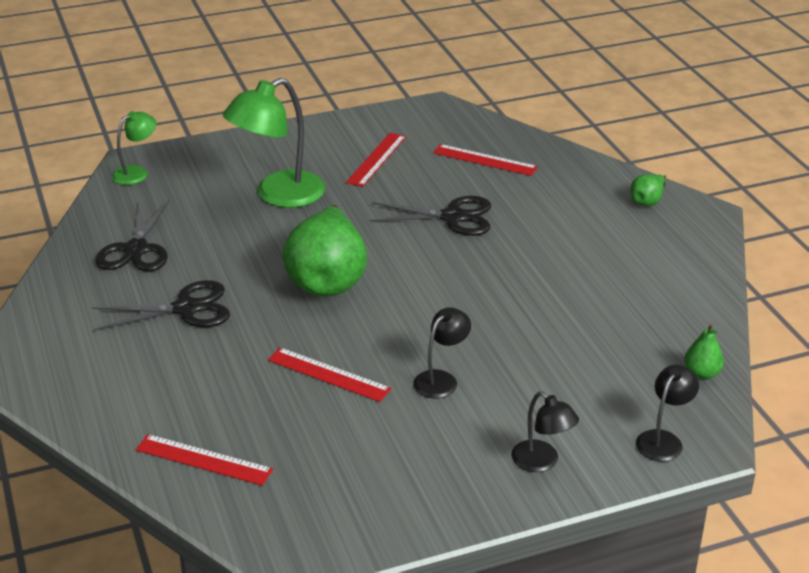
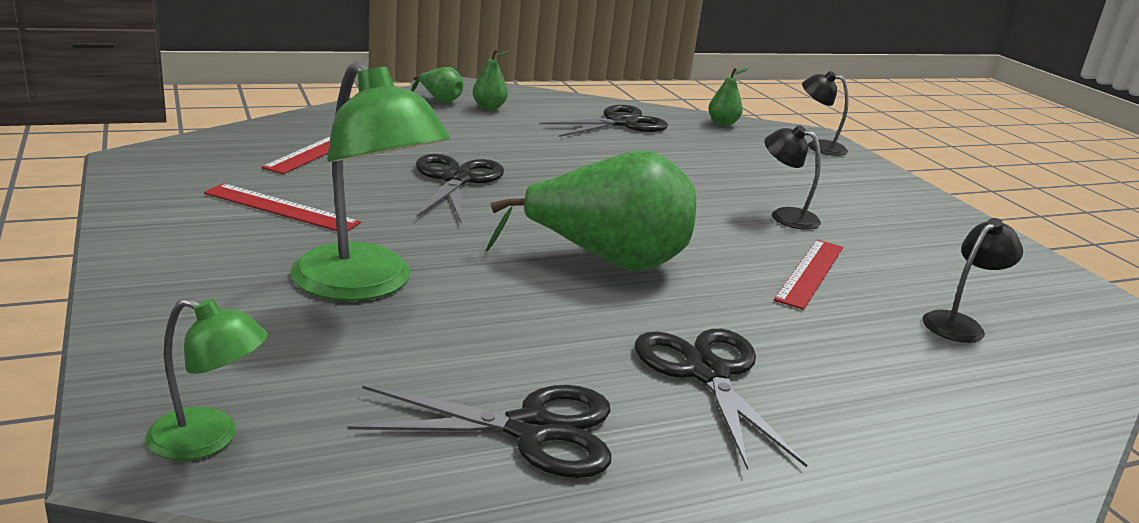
camera: 95 degrees left, 10 degrees down
(136, 173) = (209, 439): green lamp -> green lamp turned 150 degrees clockwise
(204, 459) = (1025, 359): red ruler -> none
(542, 462) = (880, 189): black lamp -> black lamp (959, 324)
(644, 226) = (489, 107): none -> green pear
(650, 302) = (621, 123): none -> black scissors

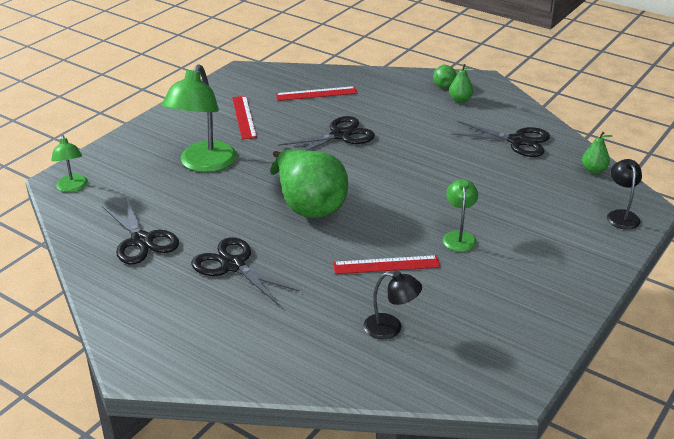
camera: 60 degrees right, 10 degrees up
(707, 373) = (233, 265): black scissors -> black scissors turned 90 degrees counterclockwise
(785, 216) = (459, 236): black lamp -> green lamp

